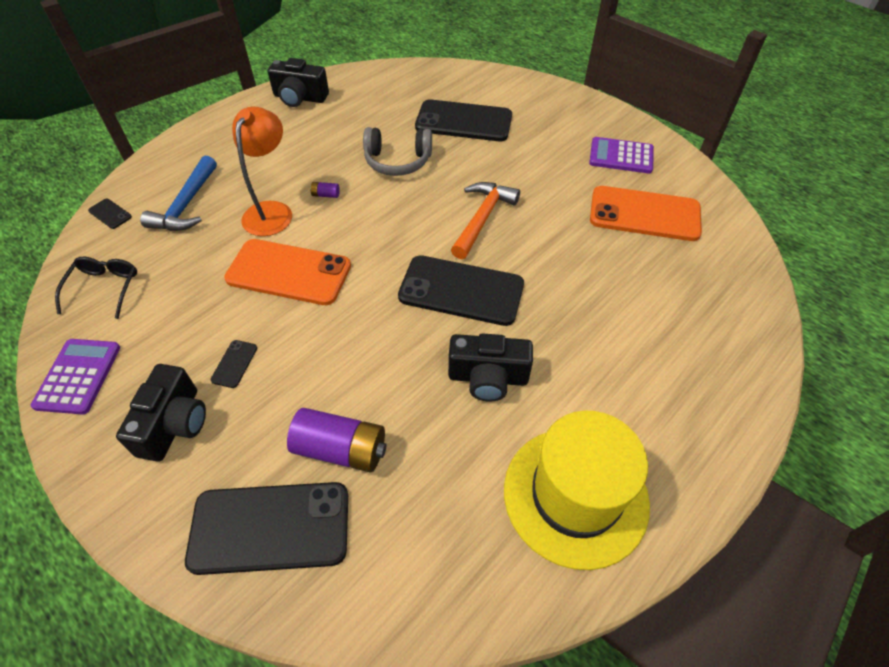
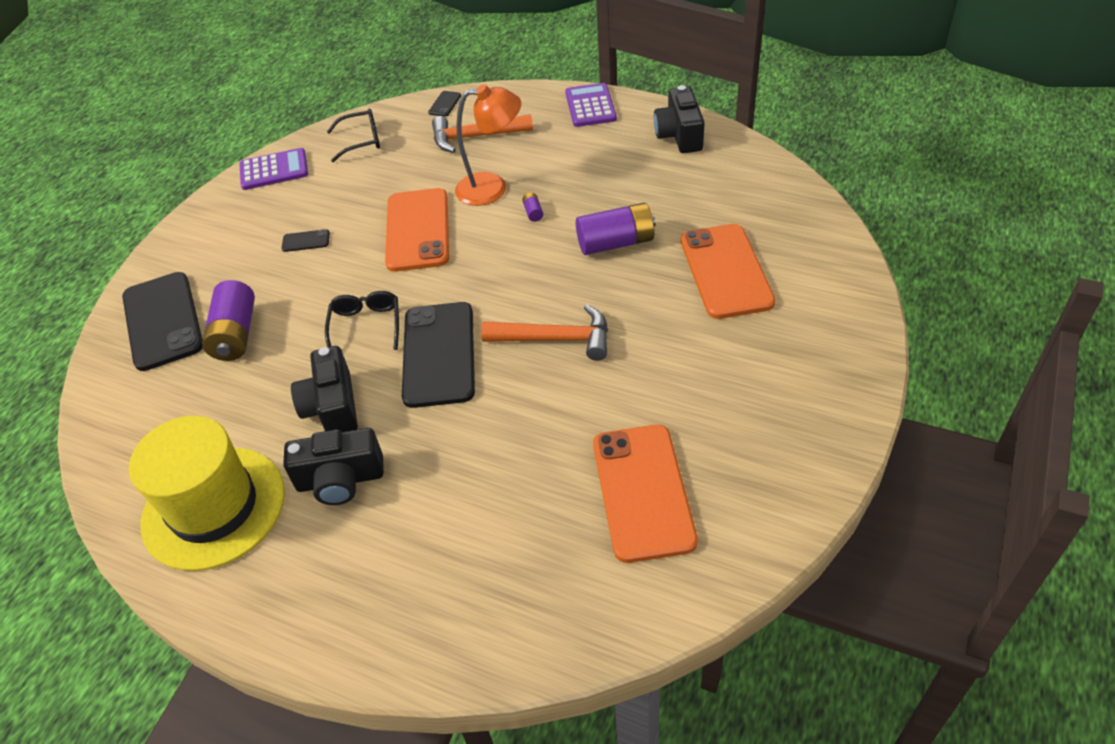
camera: 75 degrees right, 5 degrees down
(174, 424) = (242, 235): black camera -> black camera (340, 480)
(186, 205) = (476, 137): blue hammer -> orange hammer
(396, 334) = (366, 326): none -> black glasses
(397, 161) = (616, 243): grey headphones -> purple battery
(463, 121) = (726, 271): black phone -> orange phone
(621, 156) = (754, 442): purple calculator -> purple calculator (590, 106)

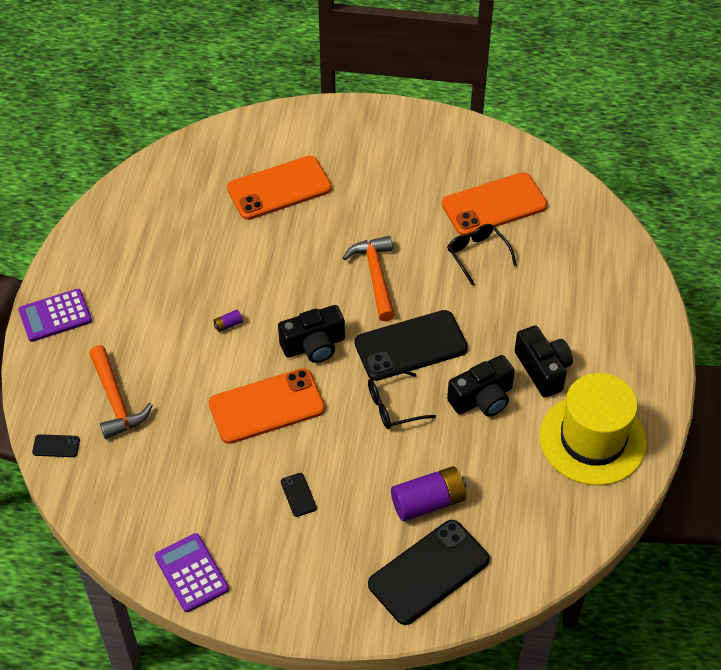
camera: 110 degrees left, 5 degrees up
(361, 141) = (131, 505): black glasses -> black glasses (477, 255)
(492, 188) = (197, 364): orange lamp -> none
(616, 243) = (258, 260): purple battery -> none
(679, 135) = (101, 240): black camera -> black camera (314, 345)

